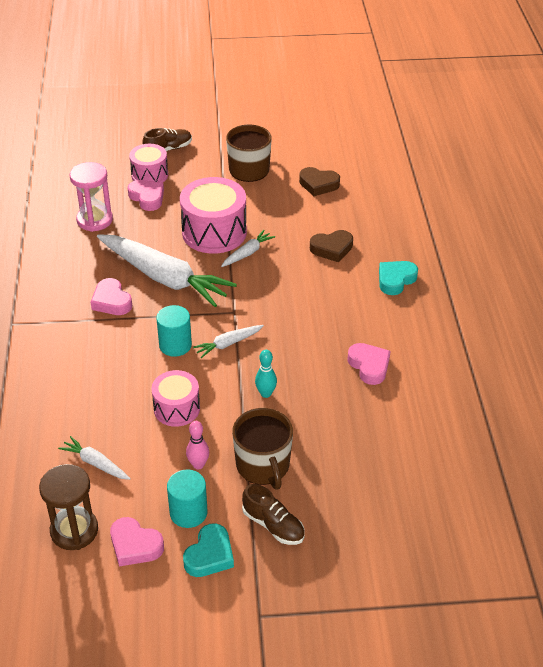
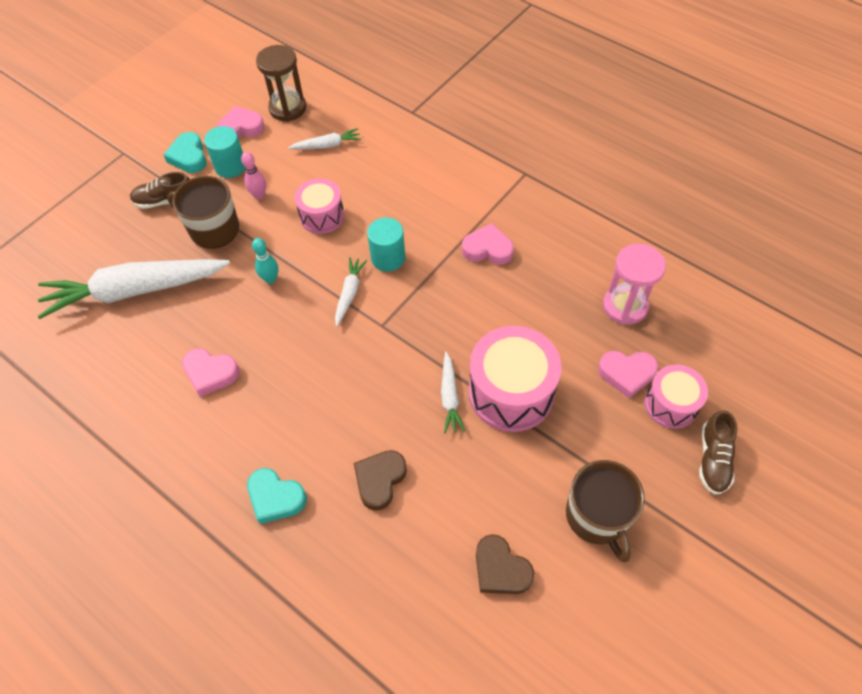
camera: 135 degrees right, 15 degrees up
(164, 278) = (481, 305): white carrot -> white carrot (135, 291)
(318, 184) = (500, 569): brown heart -> brown heart turned 105 degrees counterclockwise
(395, 280) = (275, 498): turquoise heart -> turquoise heart turned 120 degrees clockwise

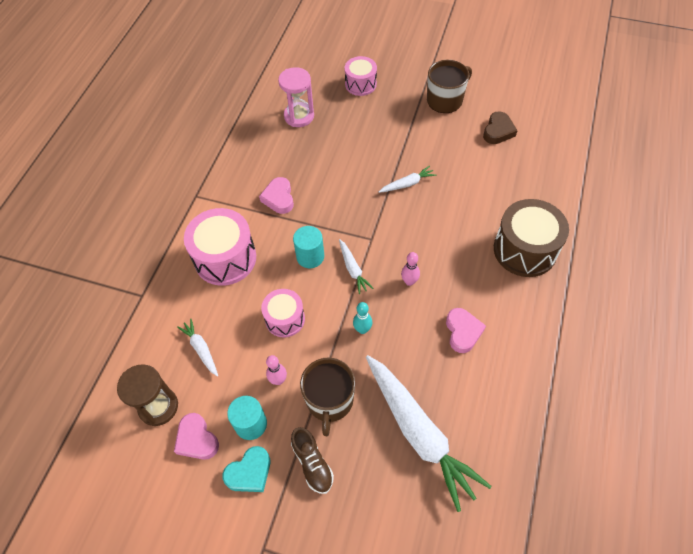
camera: 110 degrees left, 0 degrees up
(275, 498) = (525, 250): turquoise heart -> brown drum
(303, 344) = (409, 281): none -> pink bowling pin
(349, 293) = (353, 269): white carrot -> white carrot turned 105 degrees counterclockwise
(380, 480) = (482, 200): brown heart -> none
(511, 392) = (389, 155): pink drum -> pink drum (225, 258)
(626, 374) = (349, 106): pink heart -> none
(713, 459) = (386, 63): brown shoe -> none

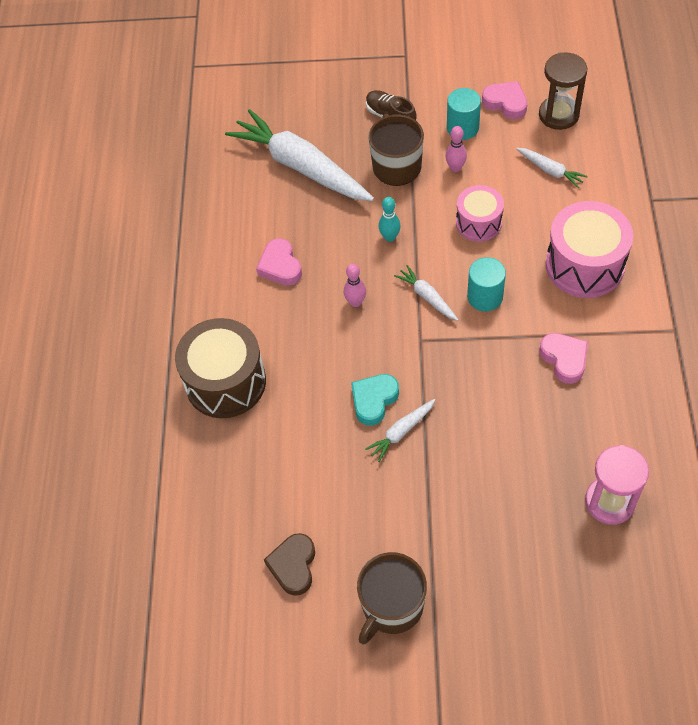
camera: 165 degrees right, 0 degrees up
(249, 472) = (444, 95): turquoise heart -> turquoise heart (374, 400)
(360, 84) = (543, 599): pink drum -> none

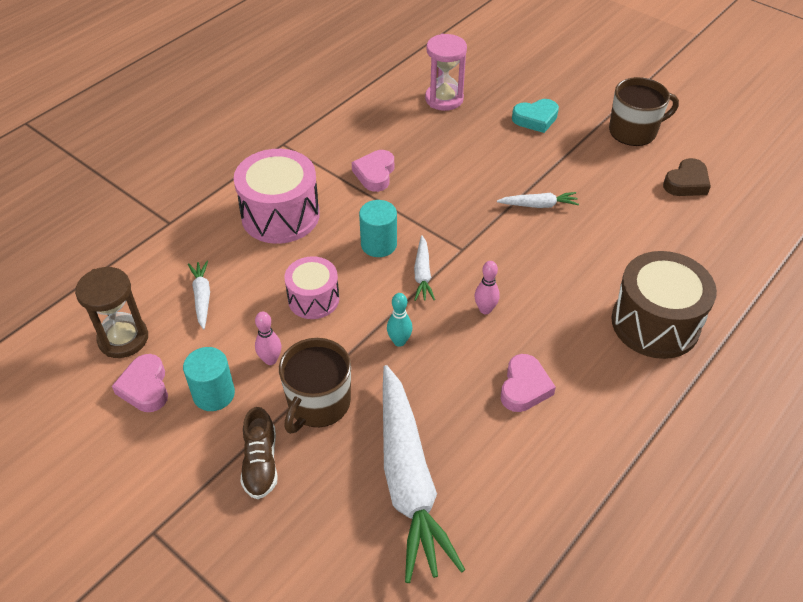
camera: 145 degrees left, 10 degrees down
(374, 400) = (540, 235): turquoise heart -> turquoise heart (535, 119)

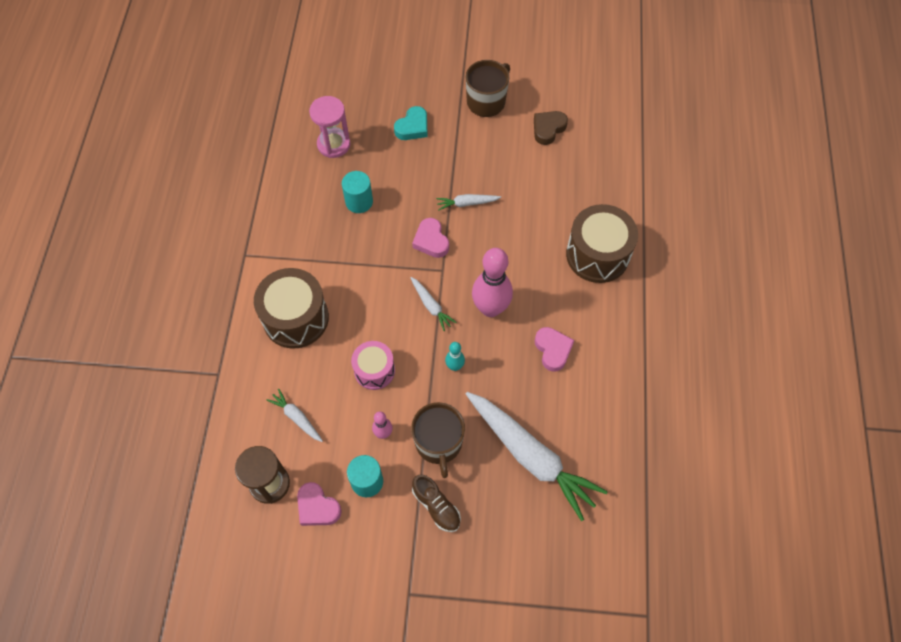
camera: 35 degrees left, 15 degrees up
(280, 215) = (296, 318): pink drum -> brown drum
(375, 174) = (335, 242): pink heart -> pink heart (431, 241)
(379, 244) = (384, 300): turquoise cylinder -> turquoise cylinder (359, 201)
(485, 309) = (490, 308): pink bowling pin -> pink bowling pin, size x2.11
(538, 205) = (467, 203): white carrot -> white carrot turned 150 degrees counterclockwise
(686, 183) = (548, 129): brown heart -> brown heart turned 150 degrees counterclockwise

